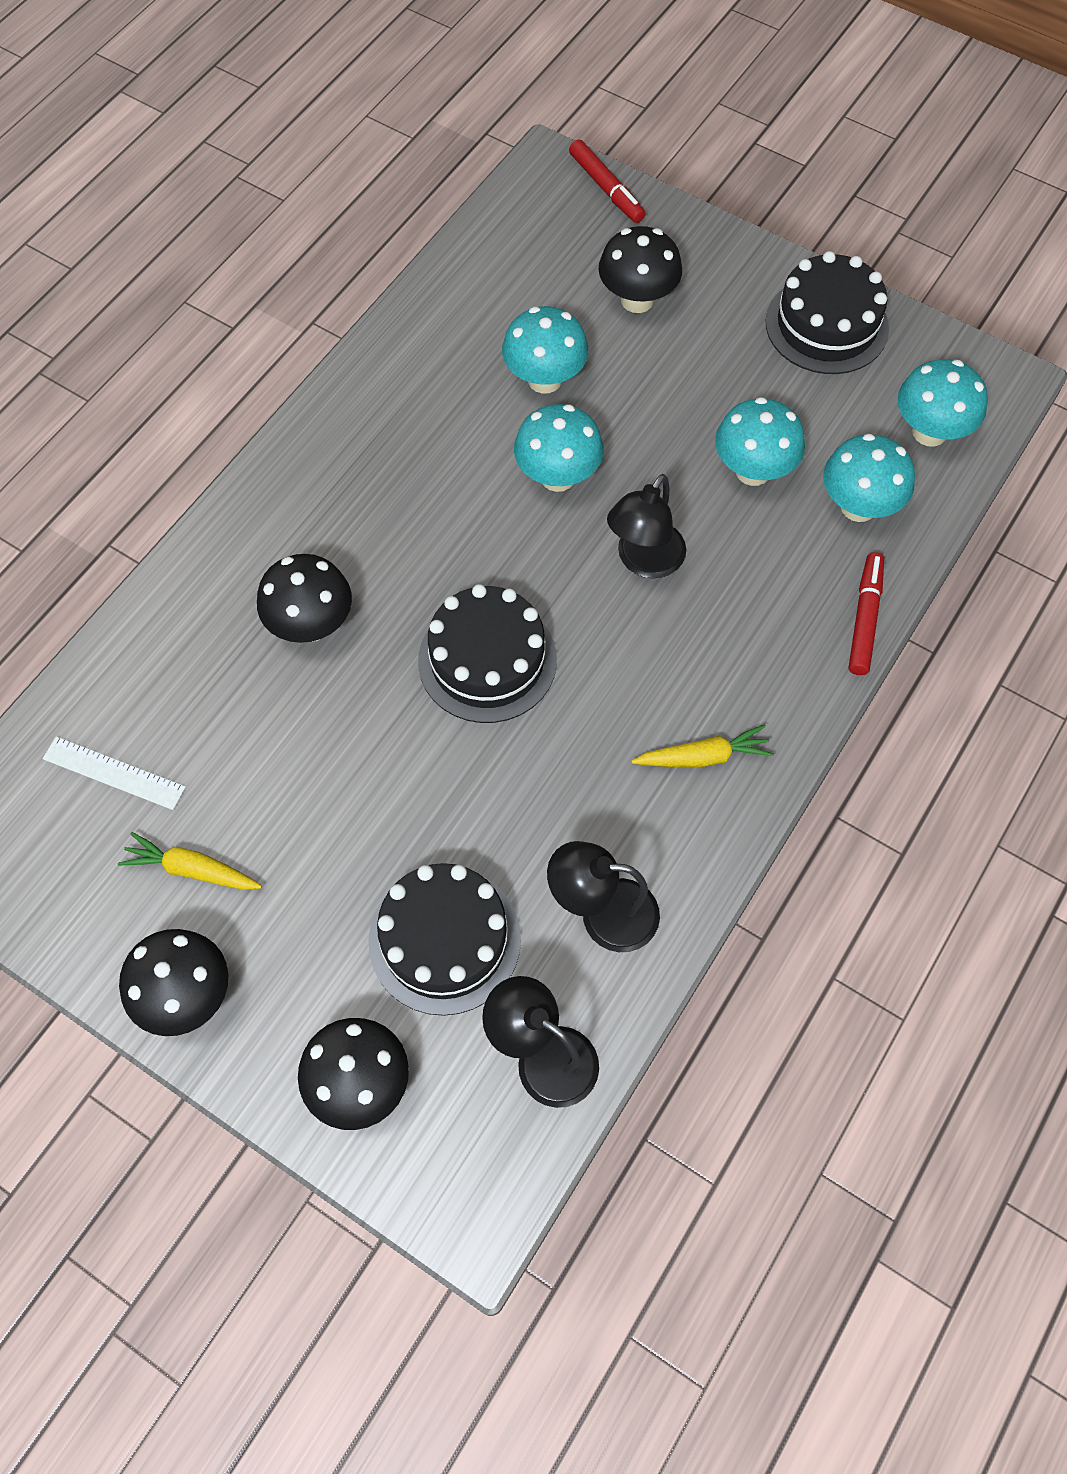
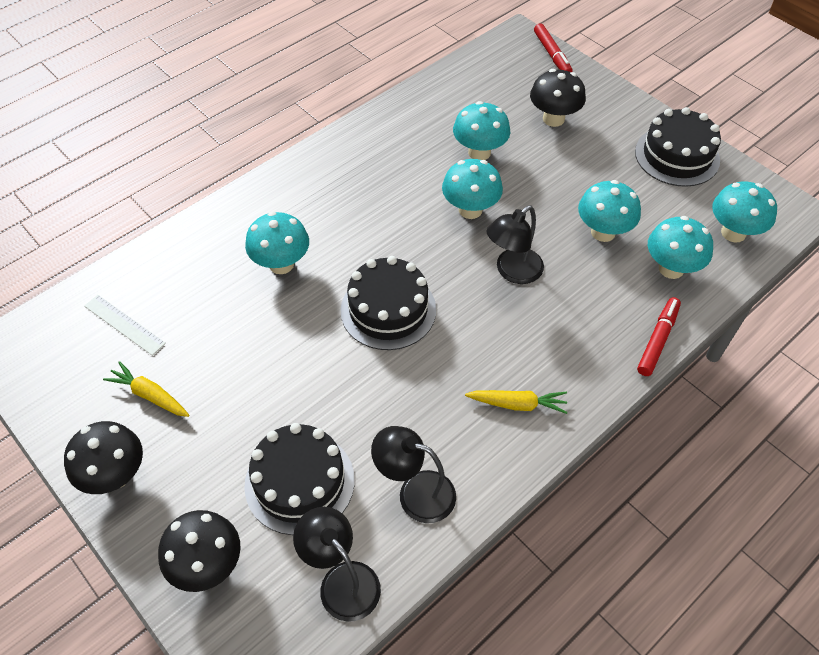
camera: 15 degrees right, 10 degrees down
(311, 625) = (281, 264): black mushroom -> turquoise mushroom

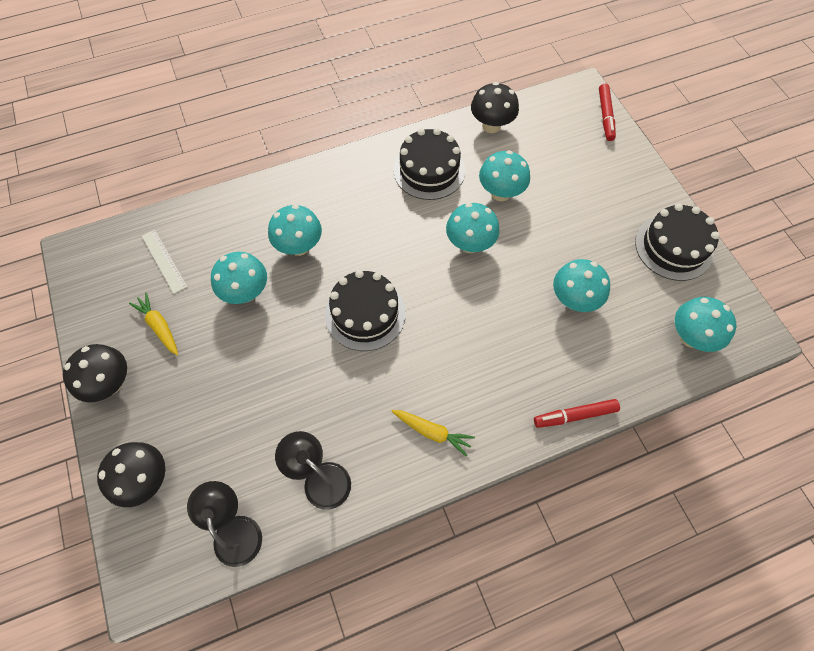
camera: 20 degrees right, 10 degrees up
(299, 482) = (237, 437): black cake -> black cake (429, 170)
(512, 272) = (480, 312): black lamp -> none
(553, 119) = (579, 179): black mushroom -> black mushroom (491, 126)
(657, 340) = (575, 415): red marker -> red marker turned 150 degrees counterclockwise
(671, 269) = (618, 353): turquoise mushroom -> turquoise mushroom (246, 292)

